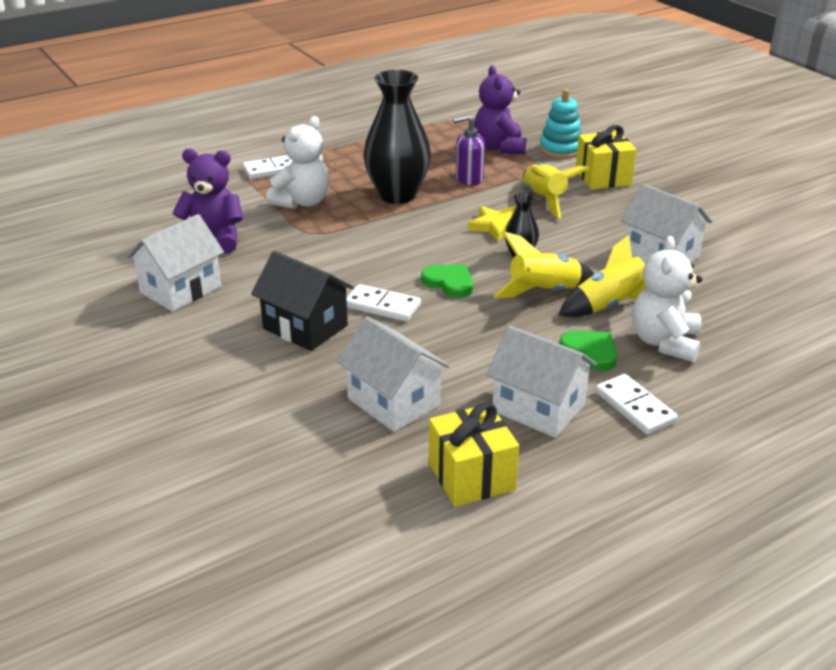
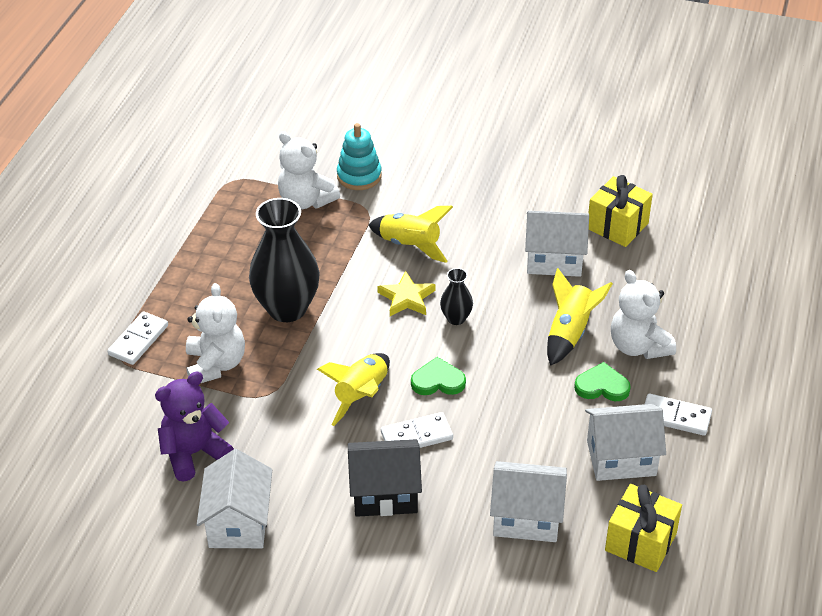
camera: 40 degrees left, 10 degrees up
(469, 179) = (323, 255): purple soap dispenser -> none
(499, 147) = (306, 201): purple teddy bear -> white teddy bear
(544, 292) = (513, 347): yellow rocket -> yellow rocket (361, 395)
(603, 177) = (427, 193): yellow gift -> yellow gift (617, 226)

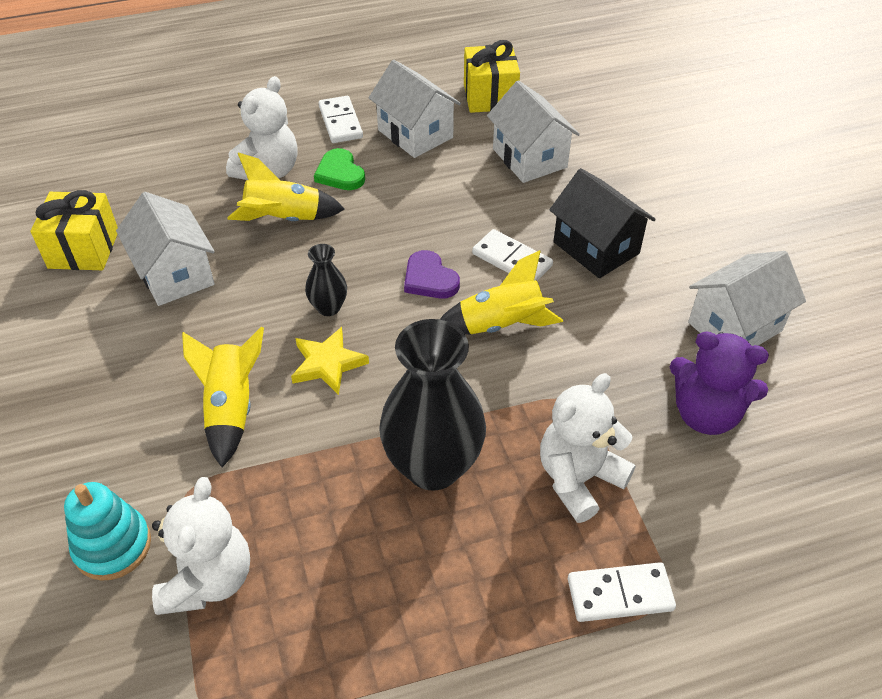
camera: 125 degrees left, 5 degrees up
(438, 381) = (429, 279): green heart -> purple heart

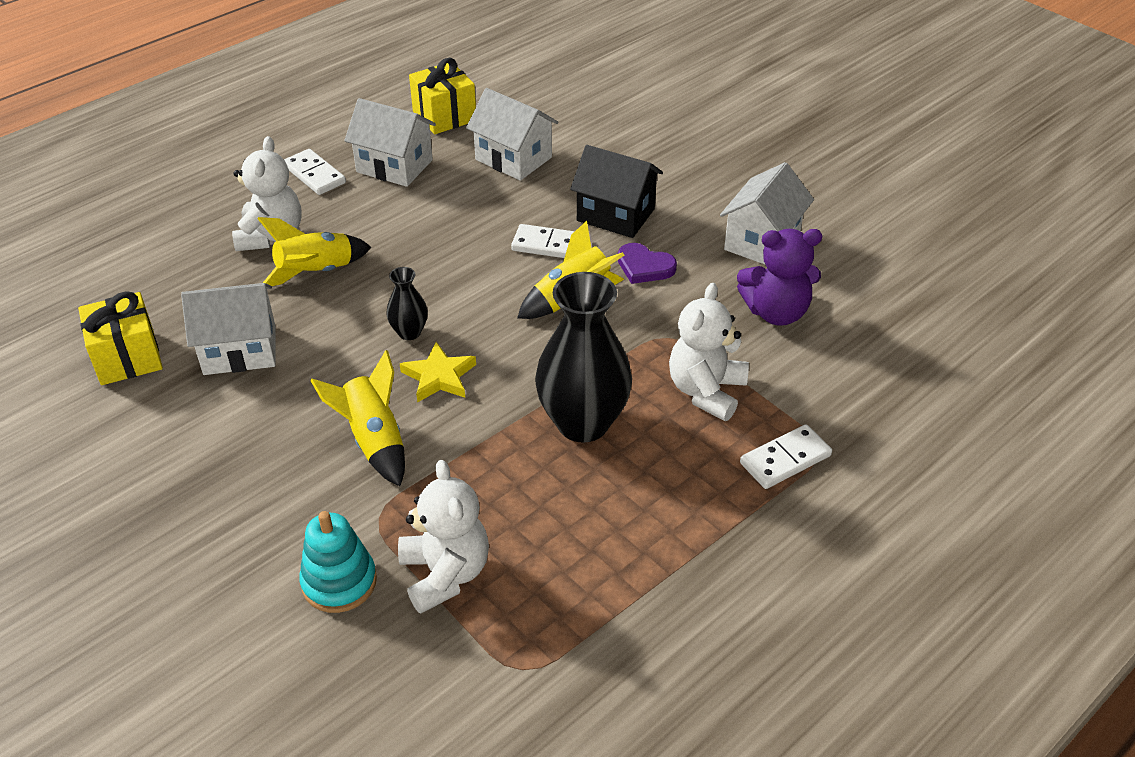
camera: 25 degrees left, 5 degrees down
(175, 274) = (240, 350): white house -> white house turned 45 degrees counterclockwise
(340, 173) = (344, 219): green heart -> none
(429, 279) = (486, 282): purple heart -> purple heart (644, 267)

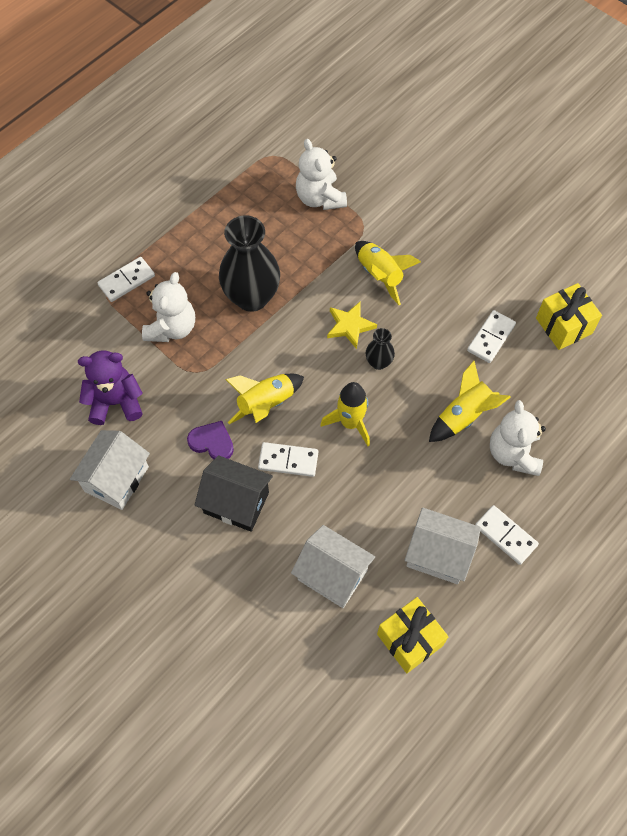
camera: 175 degrees right, 20 degrees up
(240, 350) = (491, 338): white house -> white domino
(339, 582) = (375, 190): turquoise stacking toy -> none
(464, 274) = (350, 423): none -> yellow rocket

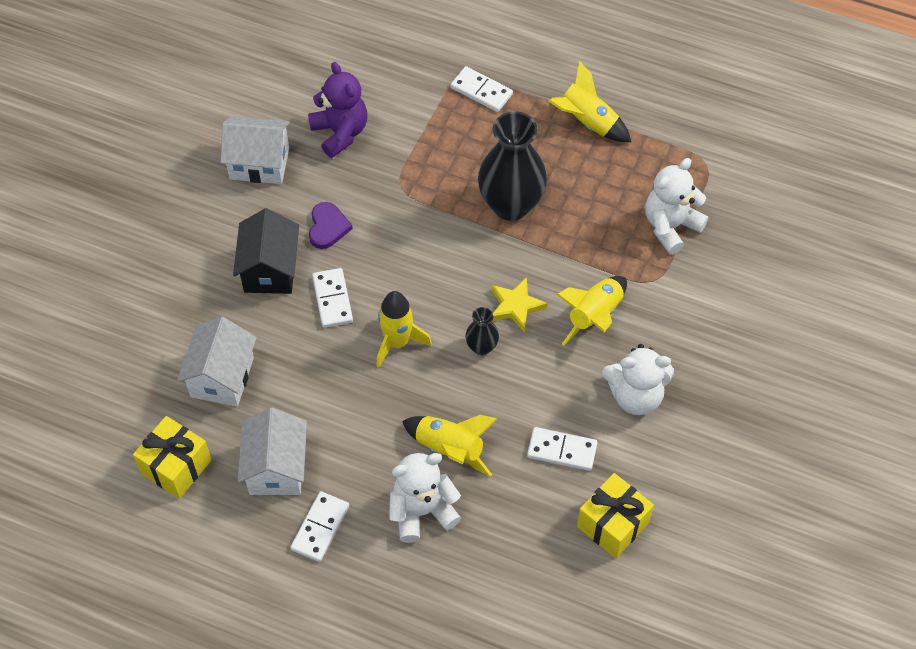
camera: 70 degrees right, 5 degrees down
(172, 327) = (443, 148): white teddy bear -> white teddy bear (635, 396)
(266, 404) = (389, 259): yellow rocket -> yellow rocket (587, 122)

